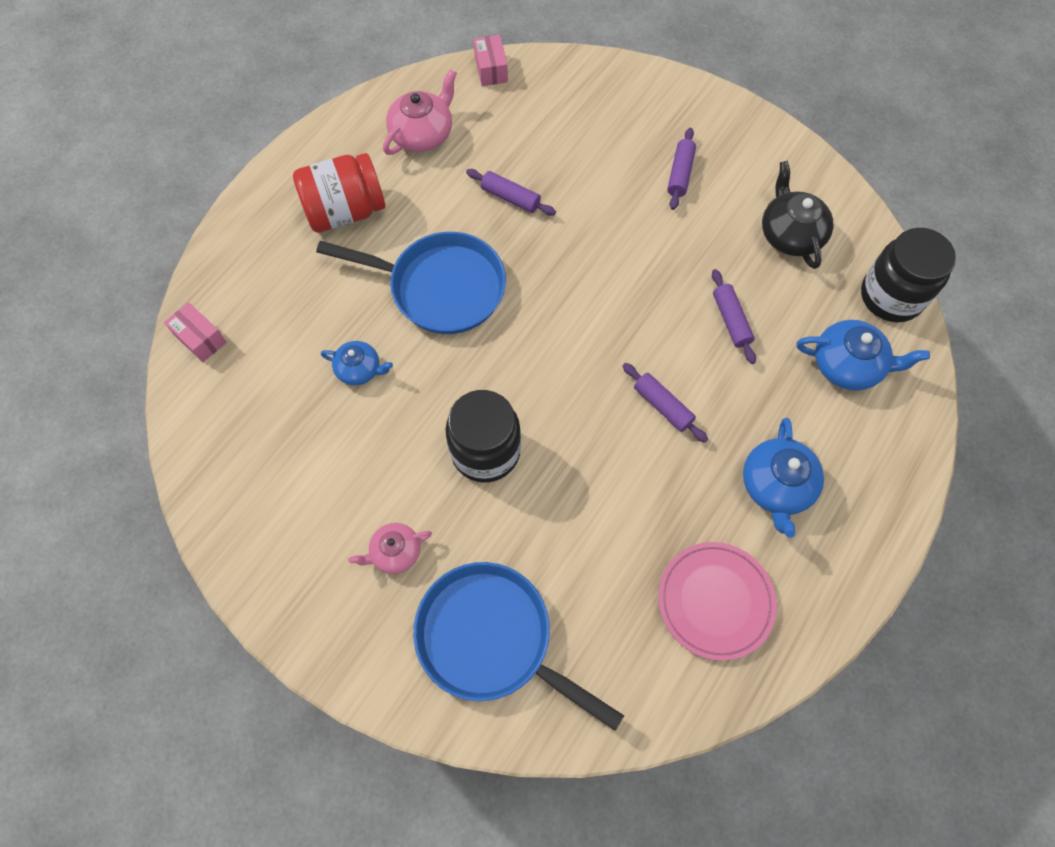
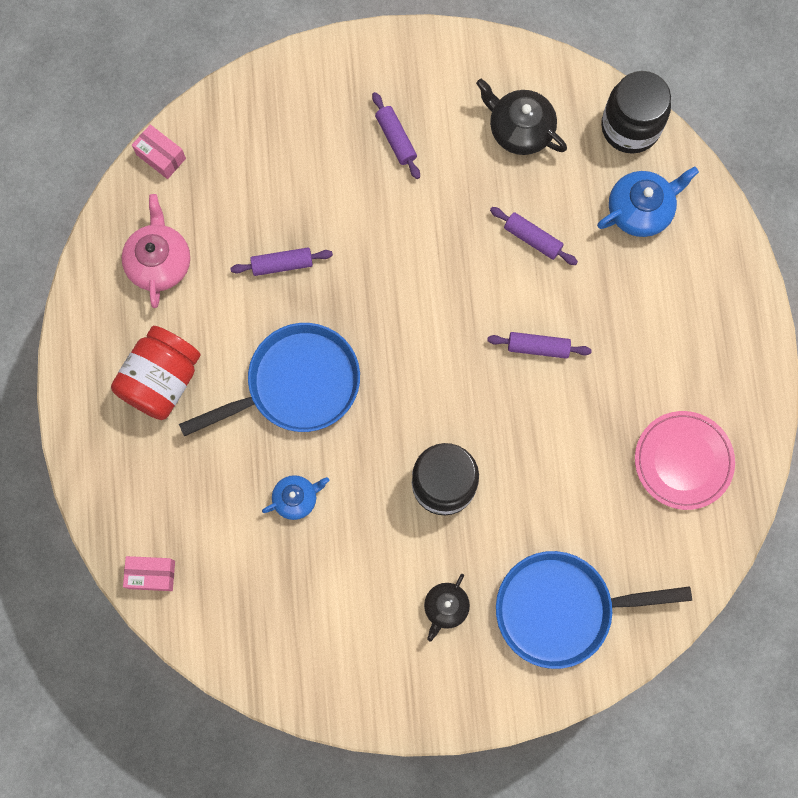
camera: 40 degrees left, 10 degrees up
(395, 552) = (445, 607): pink teapot -> black teapot
(776, 486) = (661, 345): blue teapot -> none

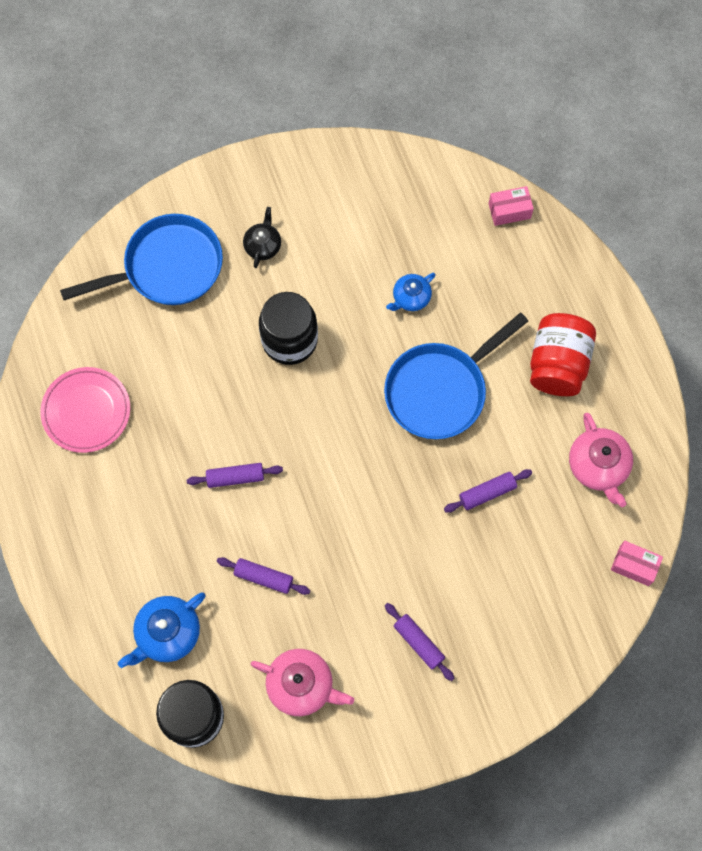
camera: 165 degrees right, 5 degrees down
(519, 129) = (301, 685): black teapot -> pink teapot

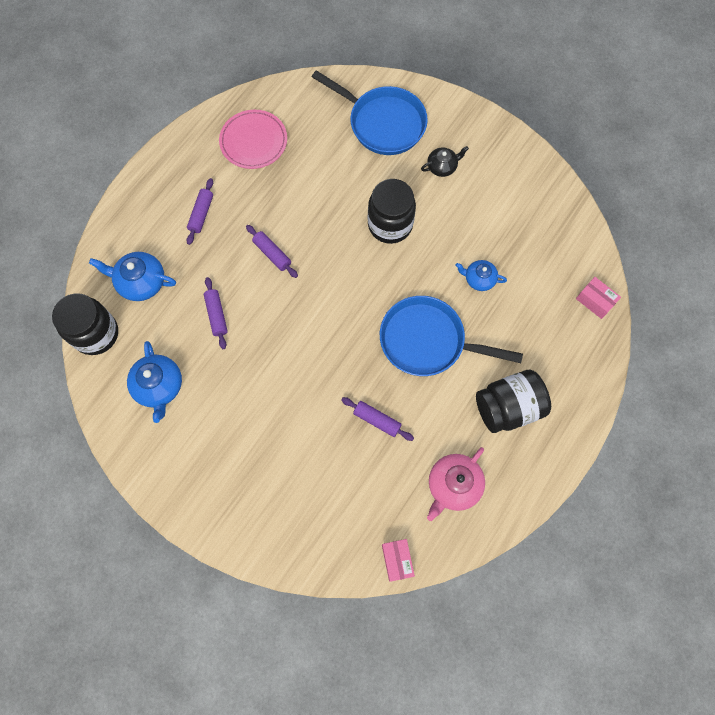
camera: 55 degrees right, 0 degrees up
(301, 685) = (159, 386): pink teapot -> blue teapot
(418, 643) = (238, 444): purple rolling pin -> purple rolling pin (201, 214)
(557, 364) = (508, 407): red jar -> black jar

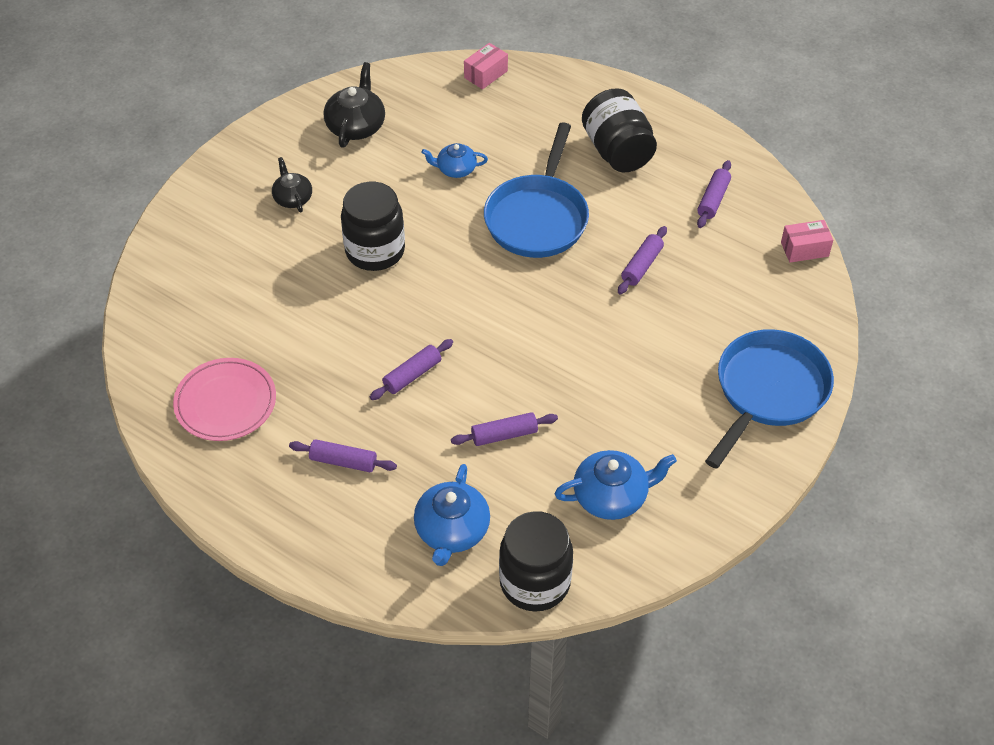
camera: 90 degrees left, 20 degrees down
(383, 123) = (216, 257): blue pan -> blue pan (768, 391)
(453, 485) = (713, 200): pink teapot -> purple rolling pin
(479, 279) = (455, 169): blue teapot -> blue teapot turned 75 degrees clockwise
(523, 205) = (356, 126): none -> black teapot

